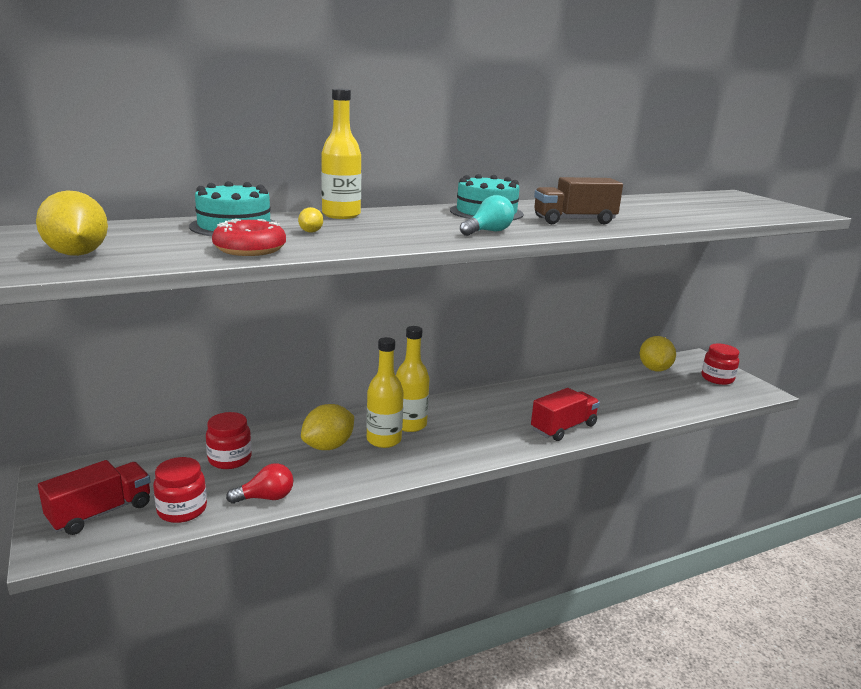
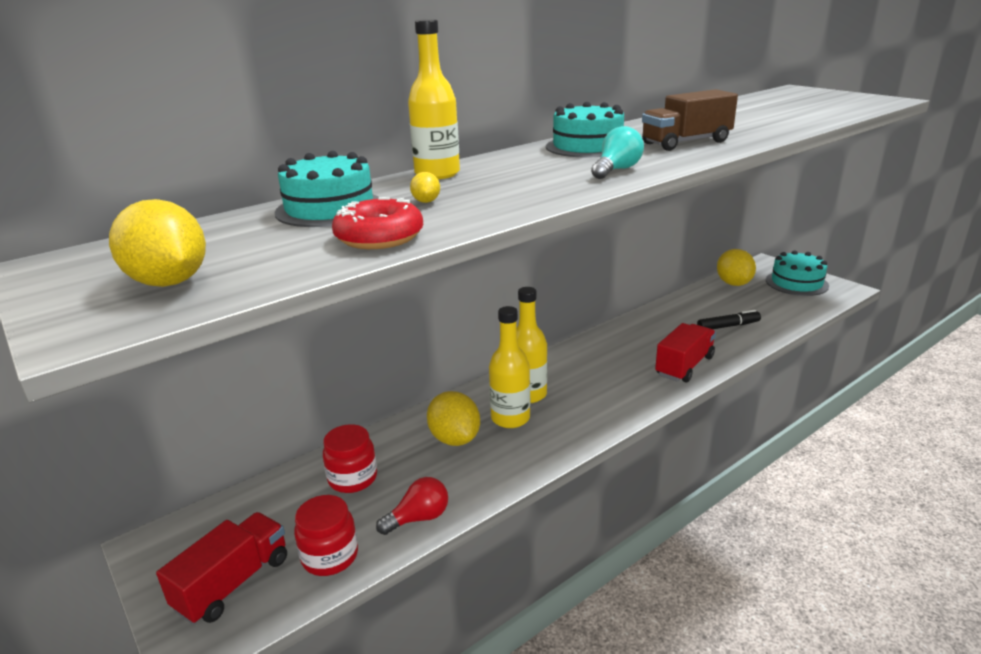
camera: 10 degrees left, 5 degrees up
(328, 446) = (454, 439): yellow lemon -> yellow lemon turned 60 degrees counterclockwise
(625, 403) = (728, 326): none -> black marker
(717, 378) = (796, 283): red jar -> turquoise cake

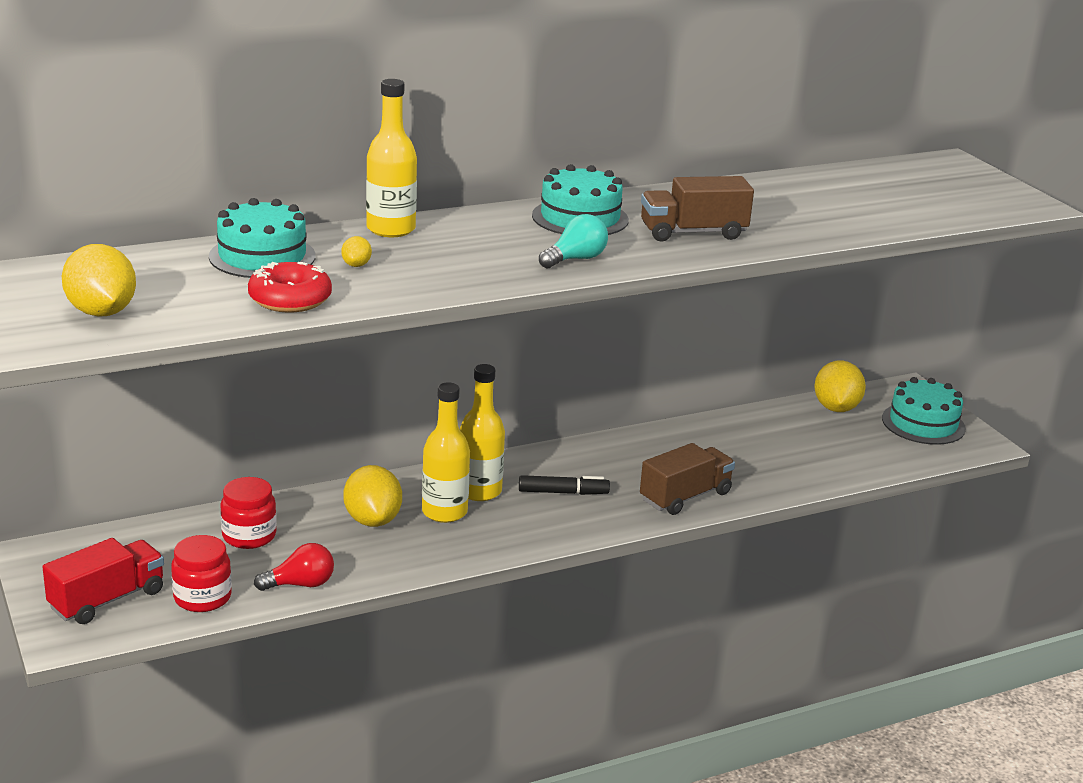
camera: 10 degrees right, 0 degrees up
(684, 366) = (685, 497): red truck -> brown truck
(728, 326) = (779, 461): black marker -> black marker (563, 492)

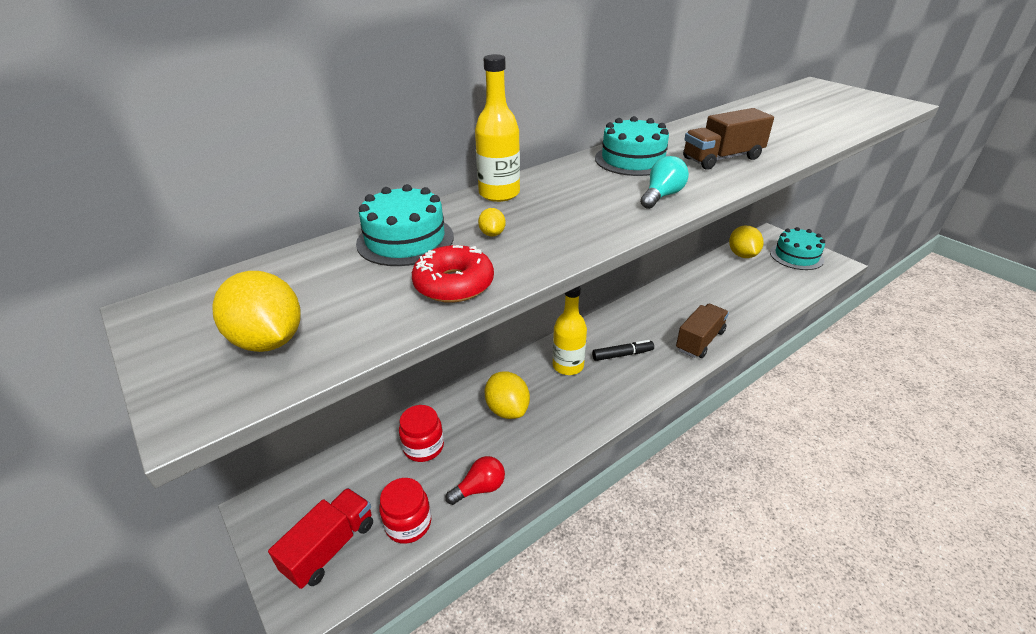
camera: 10 degrees left, 10 degrees up
(444, 512) = (553, 390): yellow bottle -> none

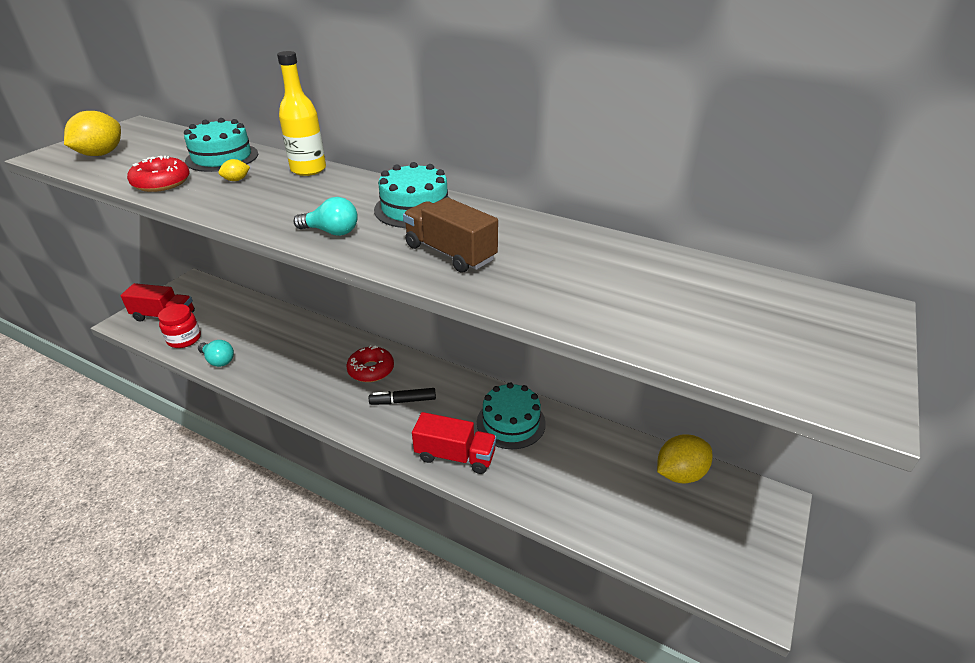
camera: 65 degrees right, 0 degrees up
(423, 447) = (253, 323): red jar -> none
(480, 488) = (218, 360): red light bulb -> turquoise light bulb
(507, 409) = (303, 350): yellow lemon -> none
(568, 366) = (371, 370): yellow bottle -> red donut
(622, 355) = (403, 401): black marker -> black marker turned 120 degrees clockwise
(700, 341) = (455, 456): brown truck -> red truck
(796, 256) = (732, 539): turquoise cake -> turquoise cake (511, 422)

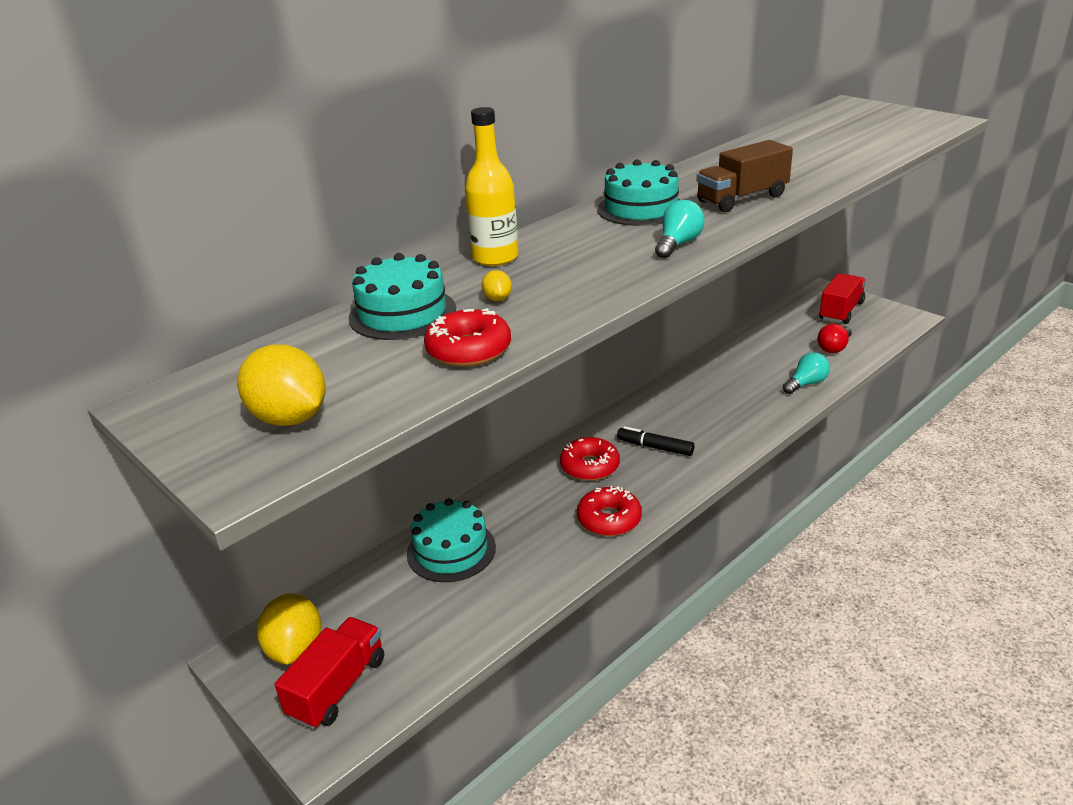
camera: 70 degrees left, 5 degrees down
(184, 339) = (426, 652): red jar -> none
(218, 360) = (505, 607): turquoise light bulb -> turquoise light bulb (806, 384)
(307, 390) = (609, 519): none -> red donut
(403, 401) = (655, 447): black marker -> black marker turned 105 degrees clockwise
(455, 456) = (747, 422): red truck -> red truck (841, 311)
(511, 422) = (709, 385): turquoise cake -> turquoise cake (451, 550)
(631, 518) = (834, 348): none -> red light bulb
(680, 473) = (791, 319): yellow lemon -> yellow lemon (295, 649)

